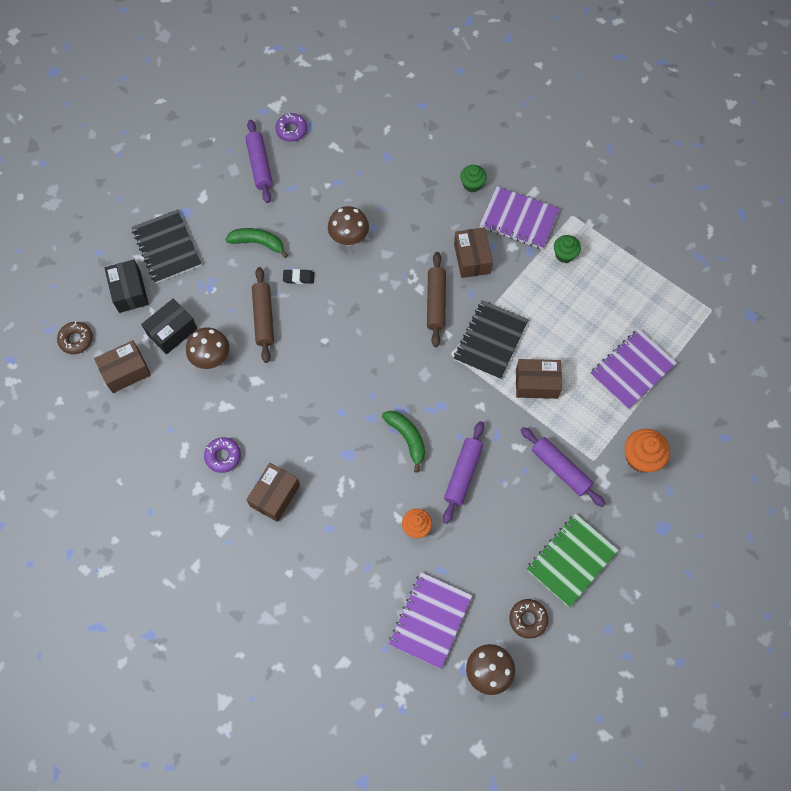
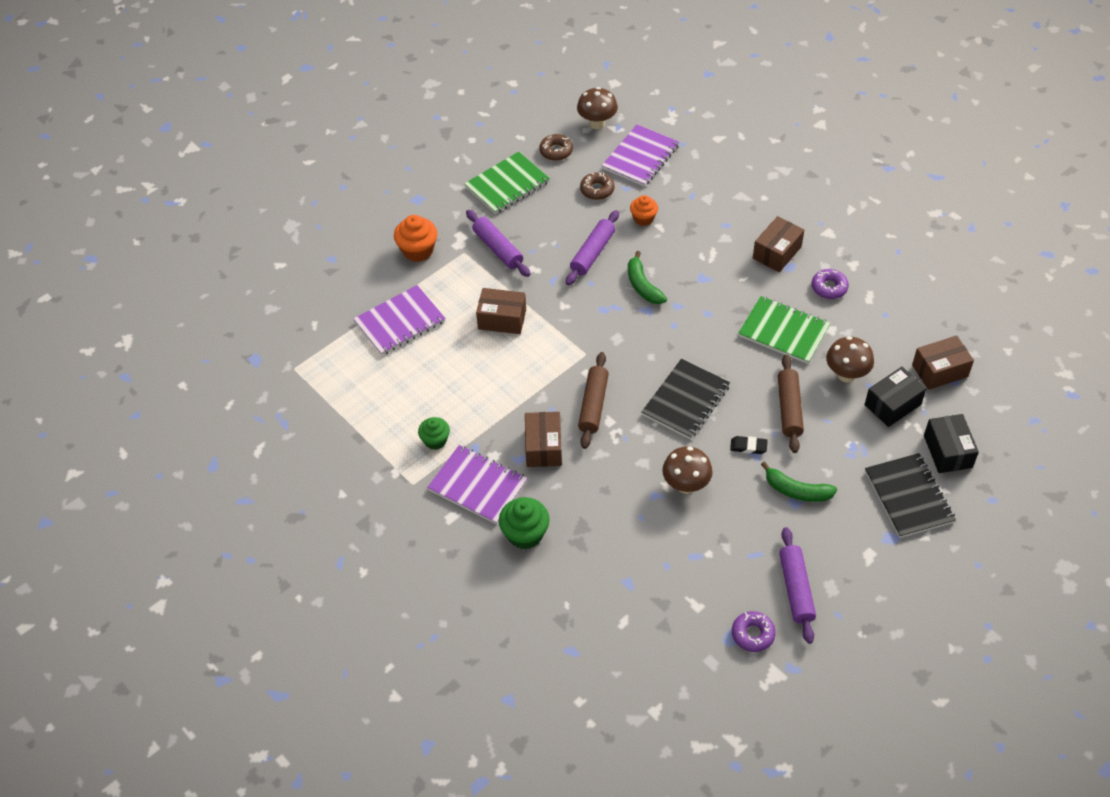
camera: 170 degrees left, 15 degrees down
(76, 340) = (1001, 407): brown donut -> brown donut (597, 190)
(268, 399) = (783, 331): none -> green notebook
(472, 184) = (525, 534): green cupcake -> green cupcake, size x1.52
(490, 341) = (541, 362): black notebook -> black notebook (685, 400)

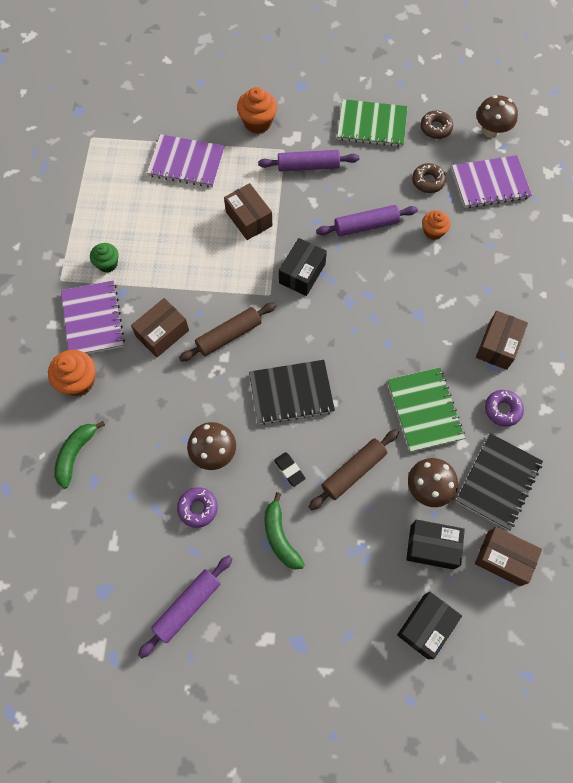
camera: 45 degrees right, 15 degrees up
(498, 249) = (308, 166): purple rolling pin -> purple rolling pin turned 75 degrees clockwise
(525, 534) = (78, 381): green cupcake -> orange cupcake
(590, 321) = (302, 273): none -> black box
(642, 285) = (369, 281): green banana -> green banana (75, 454)
(752, 634) = (120, 605): purple donut -> purple donut (198, 508)
(777, 253) = (497, 346): brown box -> brown box turned 60 degrees counterclockwise
(908, 497) = (351, 628): black notebook -> black notebook (498, 482)

